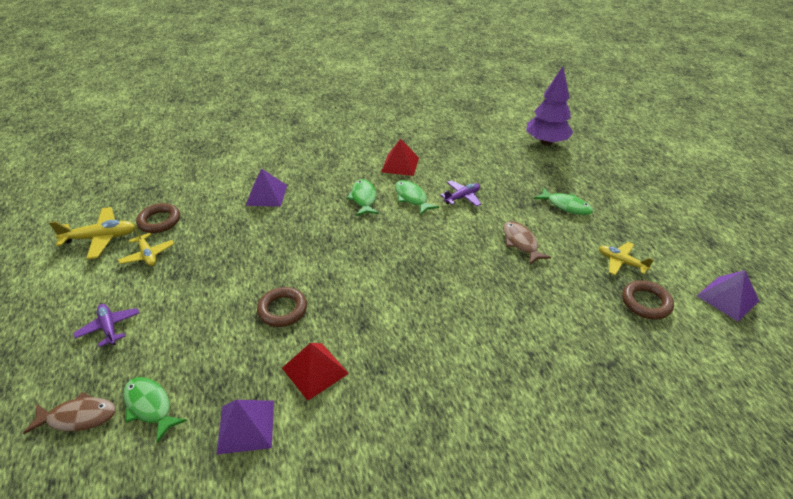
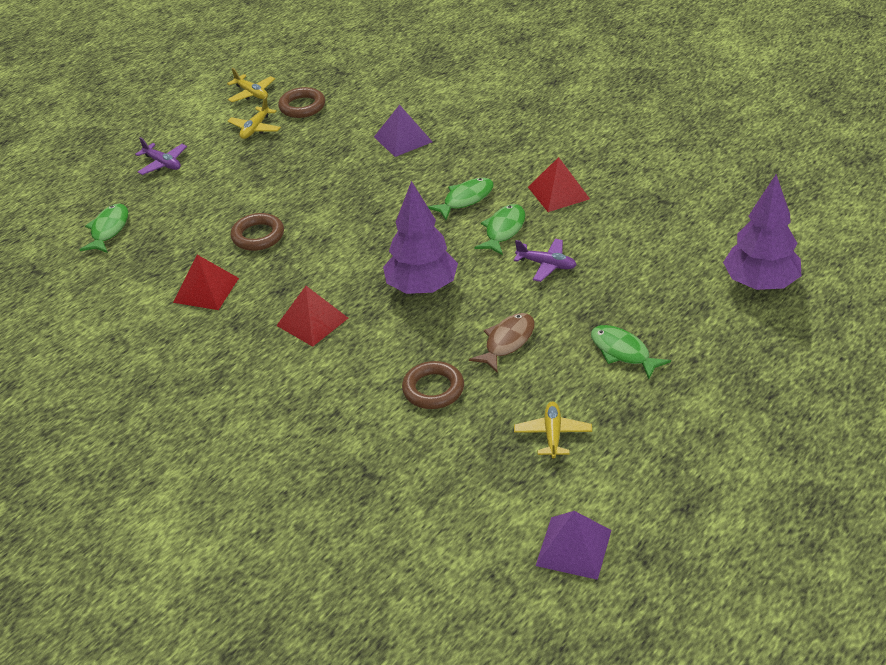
camera: 60 degrees right, 0 degrees up
(78, 417) = (76, 205): brown fish -> none
(101, 238) = (251, 93): yellow plane -> yellow plane, size x0.67
(109, 328) = (163, 163): purple plane -> purple plane turned 105 degrees clockwise
(246, 426) = (126, 285): purple pyramid -> none
(417, 323) = (312, 321): none -> red pyramid
(433, 254) = (422, 288): none -> purple tree
(566, 206) = (623, 352): green fish -> green fish turned 135 degrees clockwise
(646, 302) = (495, 476): brown ring -> brown ring (433, 389)

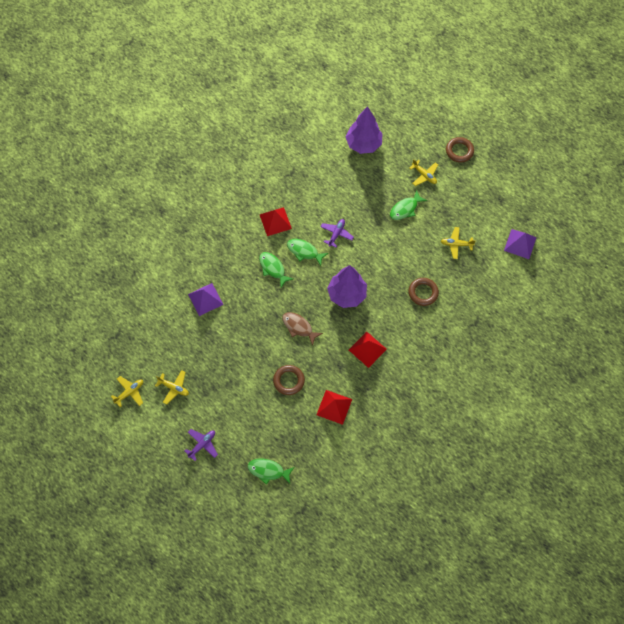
camera: 90 degrees left, 25 degrees up
(302, 106) = (154, 359): brown ring -> brown ring (459, 151)
(507, 342) = (393, 257): brown fish -> brown fish (299, 327)
(713, 375) = (424, 175): none -> yellow plane

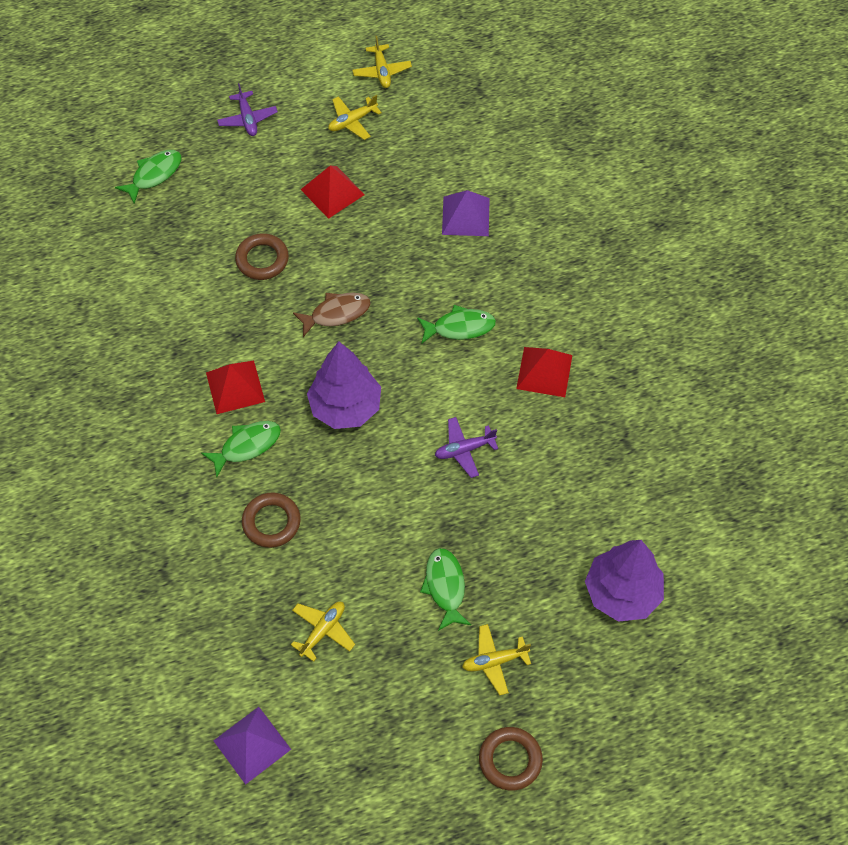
camera: 120 degrees right, 5 degrees down
(304, 251) = (462, 386): green fish -> green fish (247, 446)
(334, 407) = (181, 296): red pyramid -> red pyramid (332, 192)
(336, 234) = (464, 449): purple plane -> purple plane turned 105 degrees clockwise

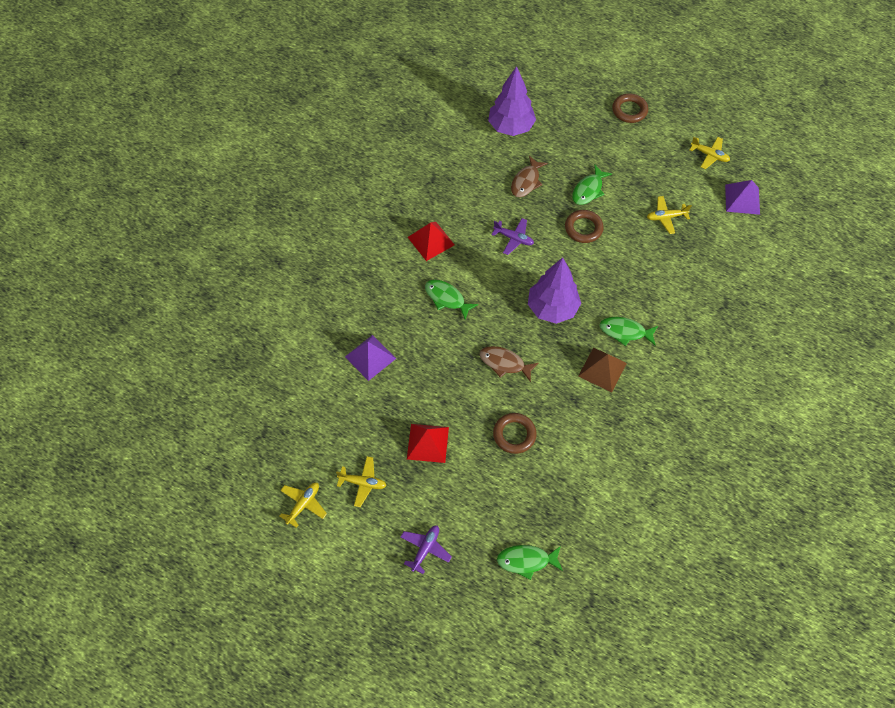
camera: 135 degrees left, 0 degrees up
(235, 387) = (602, 369): red pyramid -> brown pyramid
(271, 522) = (647, 283): brown ring -> brown ring (583, 228)
(494, 661) = (597, 146): yellow plane -> yellow plane (709, 155)
(525, 533) = (526, 181): none -> brown fish

